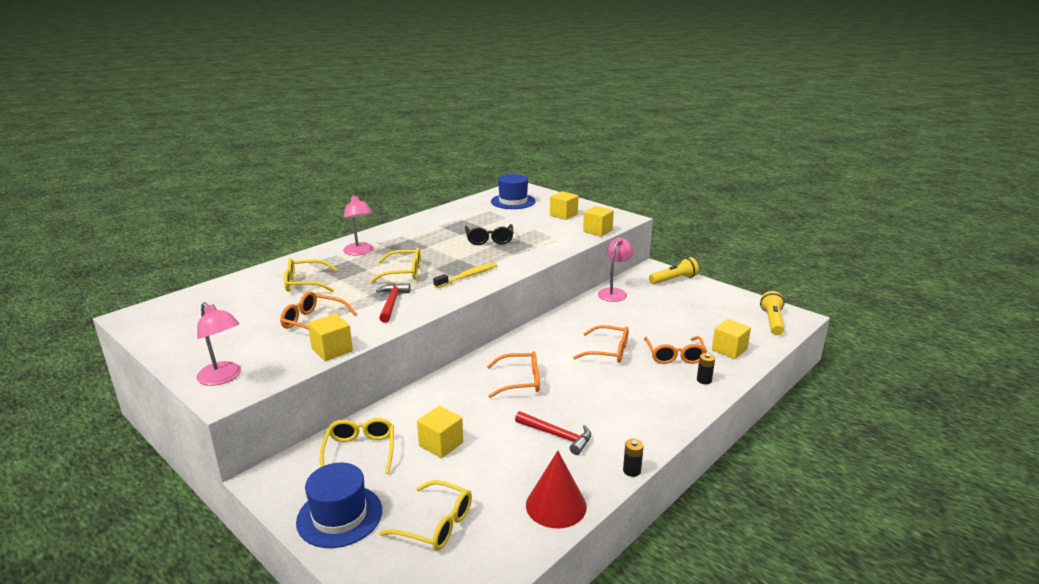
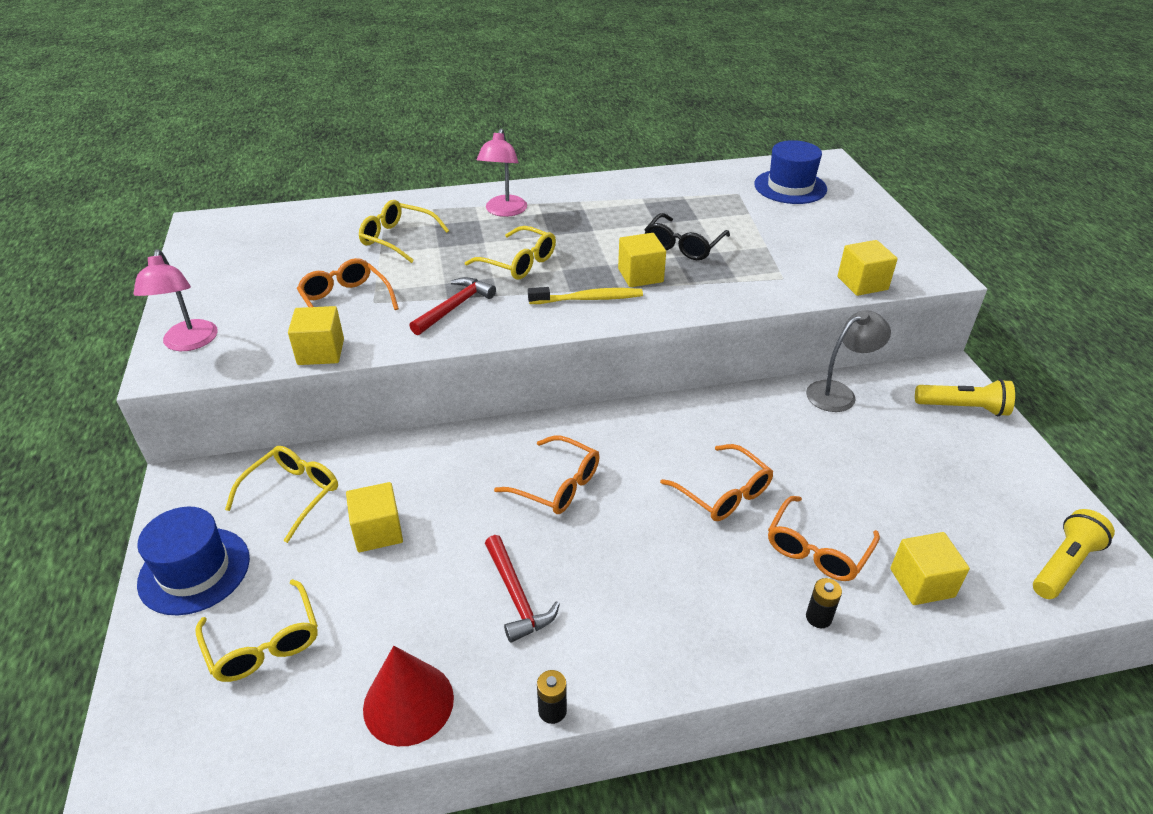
camera: 35 degrees right, 15 degrees up
(563, 215) = (841, 235): yellow cube -> yellow cube (640, 275)
(614, 292) = (838, 393): pink lamp -> grey lamp

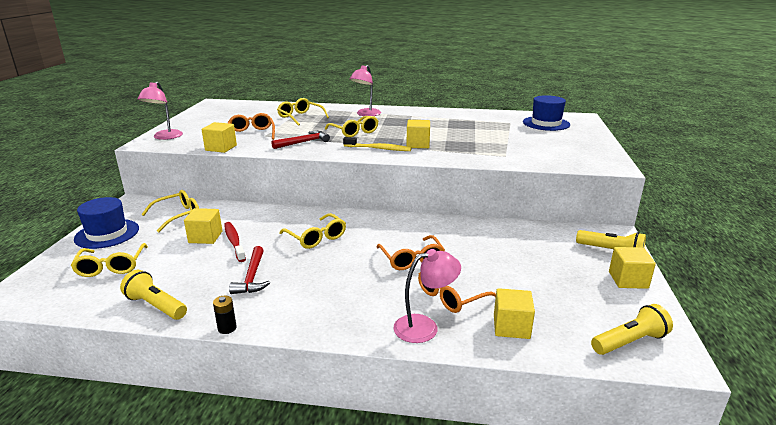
camera: 20 degrees right, 15 degrees down
(408, 703) = (156, 306): red cone -> yellow flashlight
(434, 529) = (234, 242): none -> red toothbrush
(557, 485) = (316, 237): orange glasses -> yellow glasses
(683, 246) = (455, 137): black glasses -> none
(818, 617) = (425, 327): black battery -> pink lamp
(838, 393) = (526, 230): grey lamp -> none
(862, 283) = (556, 164): yellow cube -> yellow cube (628, 280)

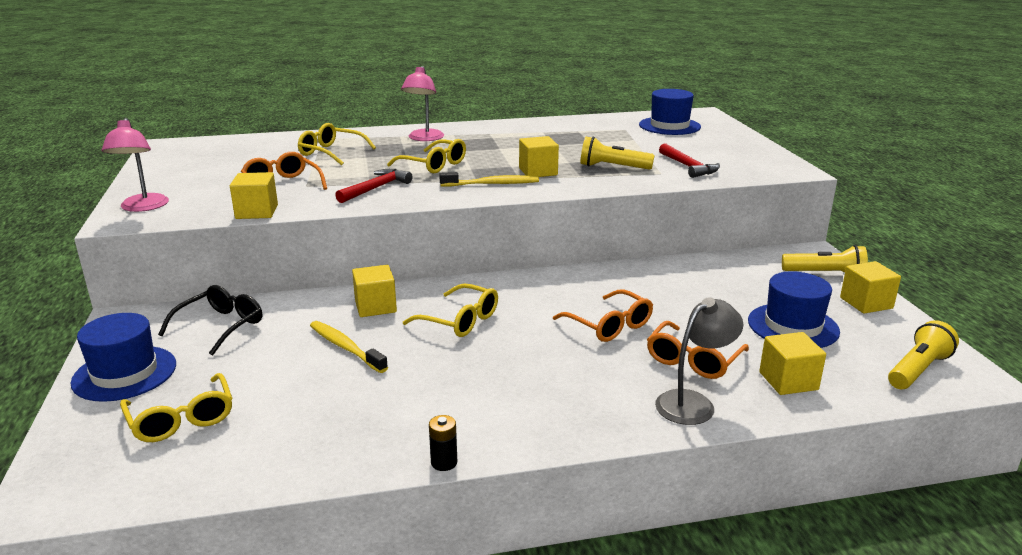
camera: 20 degrees left, 0 degrees up
(156, 306) = (310, 457): yellow flashlight -> yellow flashlight (613, 167)
(178, 216) = (220, 326): yellow glasses -> black glasses
(205, 237) = (295, 349): yellow cube -> yellow cube (375, 306)
(234, 242) = (346, 348): red toothbrush -> yellow toothbrush
(252, 277) = (417, 389): red hammer -> red hammer (688, 166)
(425, 327) = (693, 403): pink lamp -> grey lamp
(550, 286) = (793, 326): none -> blue hat

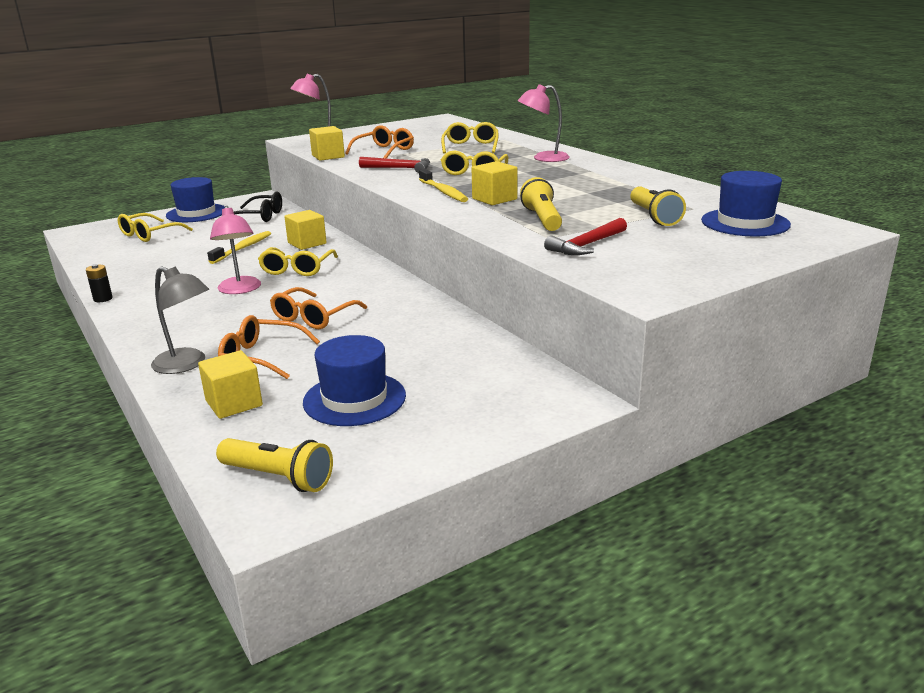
camera: 70 degrees right, 0 degrees up
(497, 359) = (240, 290): none -> pink lamp
(825, 274) = (514, 411): yellow flashlight -> yellow flashlight (653, 217)
(866, 303) = (444, 441): yellow cube -> none

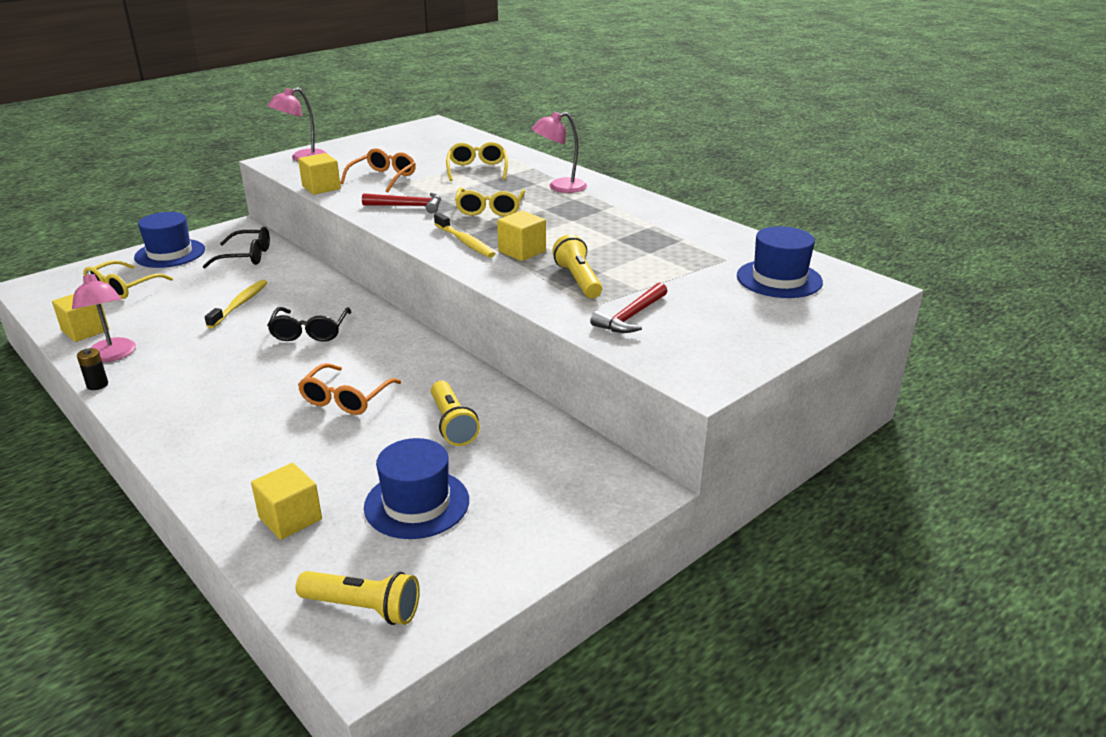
camera: 10 degrees left, 5 degrees up
(186, 364) = (223, 471): grey lamp -> none
(240, 290) = (253, 364): pink lamp -> pink lamp (112, 355)
(261, 357) = (303, 456): orange glasses -> none
(297, 269) = (310, 332): yellow glasses -> black glasses
(307, 243) = (311, 294): yellow cube -> yellow cube (85, 330)
(653, 217) = (689, 273): yellow flashlight -> yellow flashlight (452, 424)

